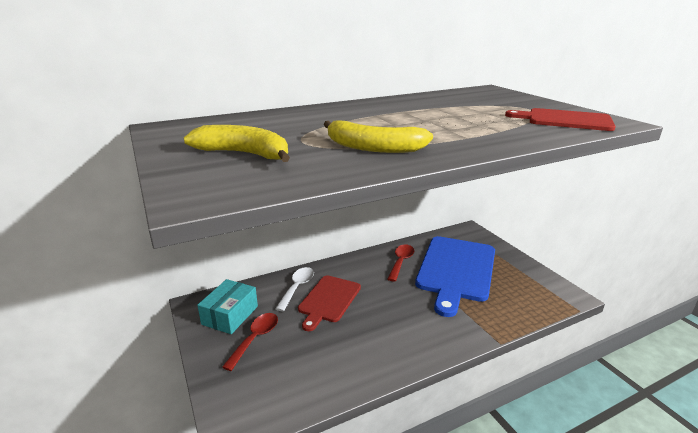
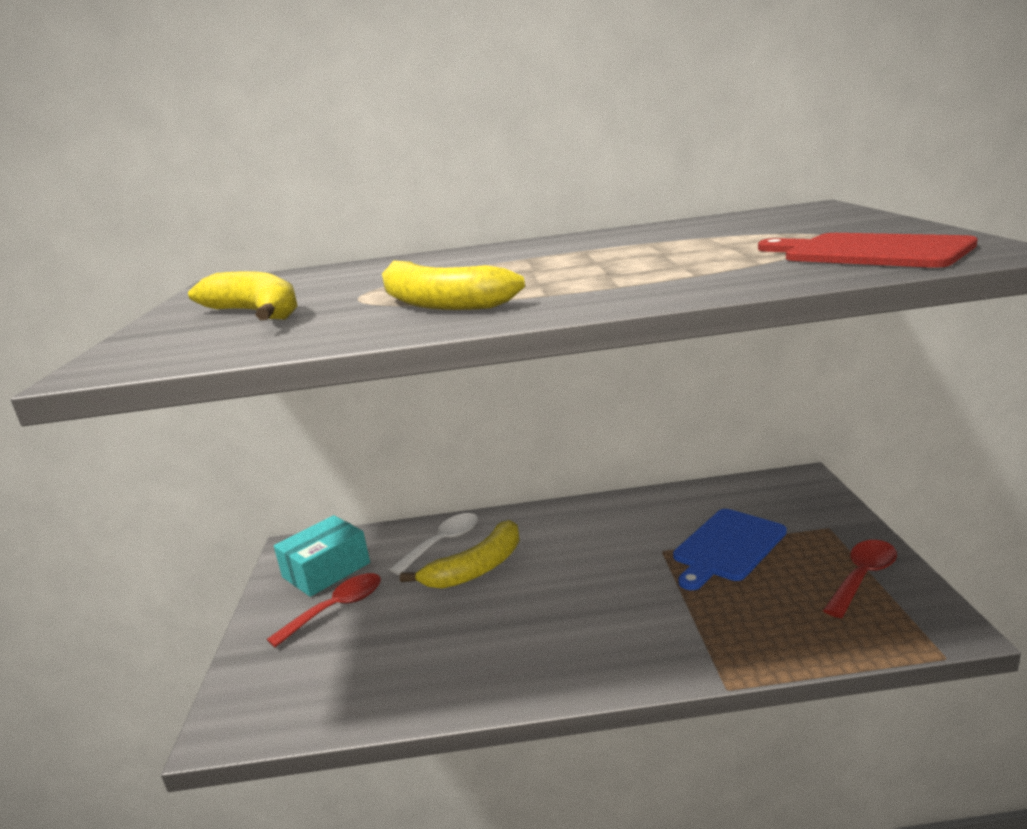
camera: 25 degrees right, 5 degrees down
(329, 300) = (476, 568): red cutting board -> yellow banana
(401, 262) = (635, 522): red spoon -> red spoon (862, 577)
(456, 270) = (727, 547): blue cutting board -> blue cutting board, size x0.59

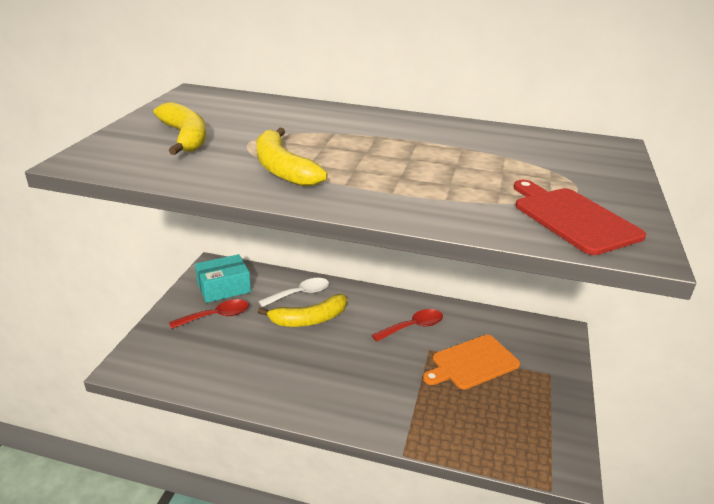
camera: 15 degrees right, 10 degrees up
(727, 547) = (472, 363): blue cutting board -> orange cutting board
(862, 577) = (543, 417): red spoon -> red spoon (413, 327)

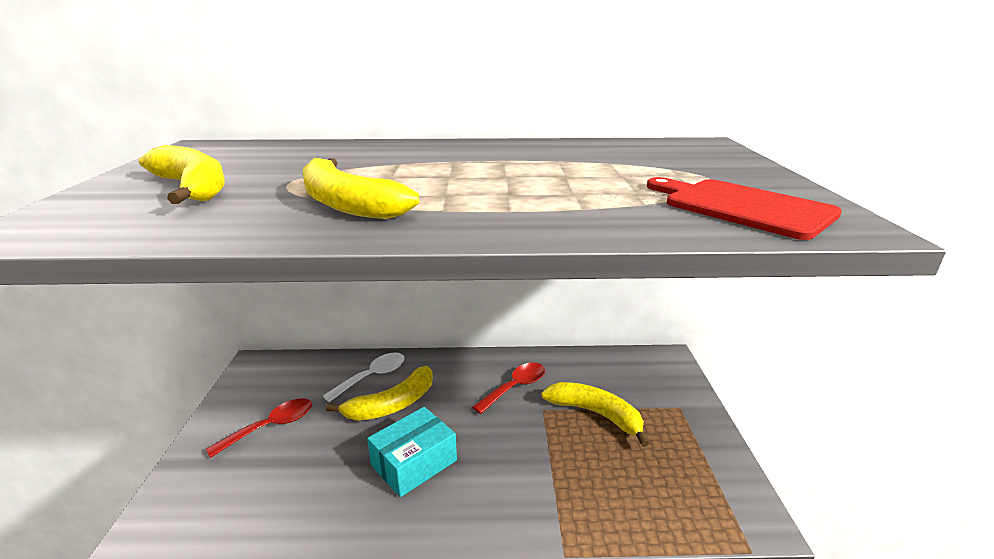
camera: 15 degrees left, 5 degrees down
(224, 288) = (274, 388): turquoise box -> turquoise box (414, 463)
(472, 363) = (595, 414): orange cutting board -> yellow banana

